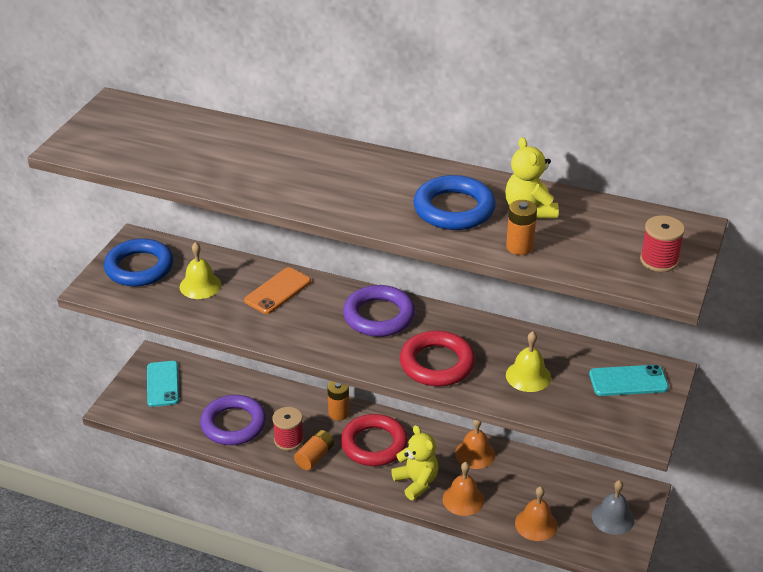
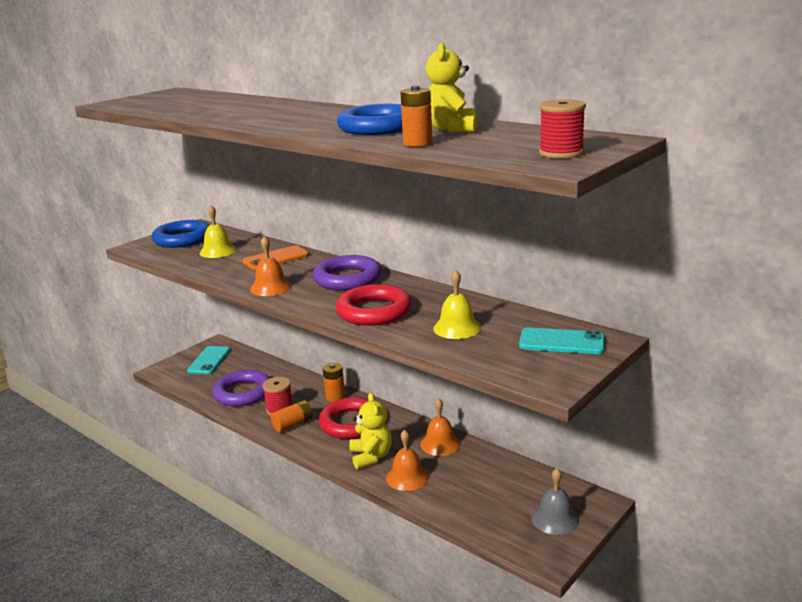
camera: 20 degrees right, 15 degrees down
(536, 524) = (469, 510): orange bell -> orange bell (271, 287)

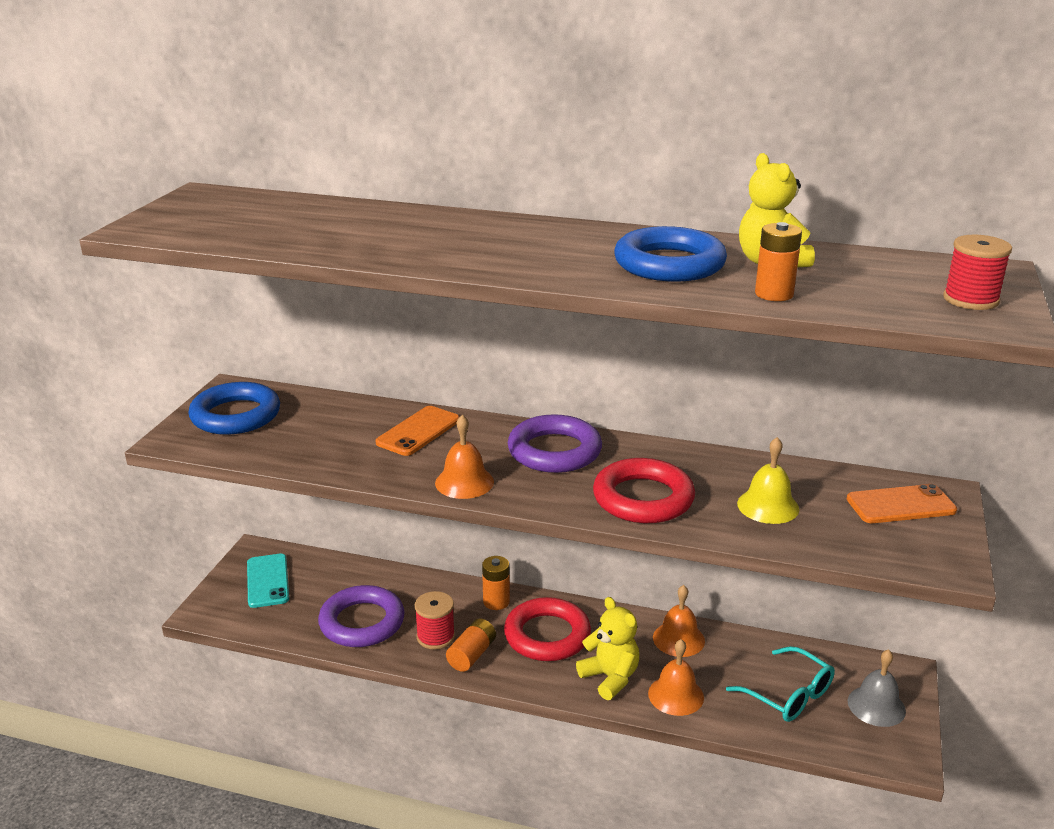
camera: 25 degrees left, 5 degrees up
(218, 251) = (316, 430): yellow bell -> none
(491, 496) = (789, 695): none -> turquoise glasses
(561, 342) = (901, 505): turquoise phone -> orange phone

